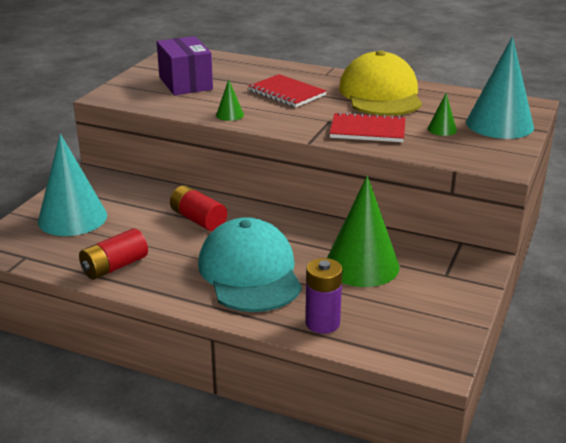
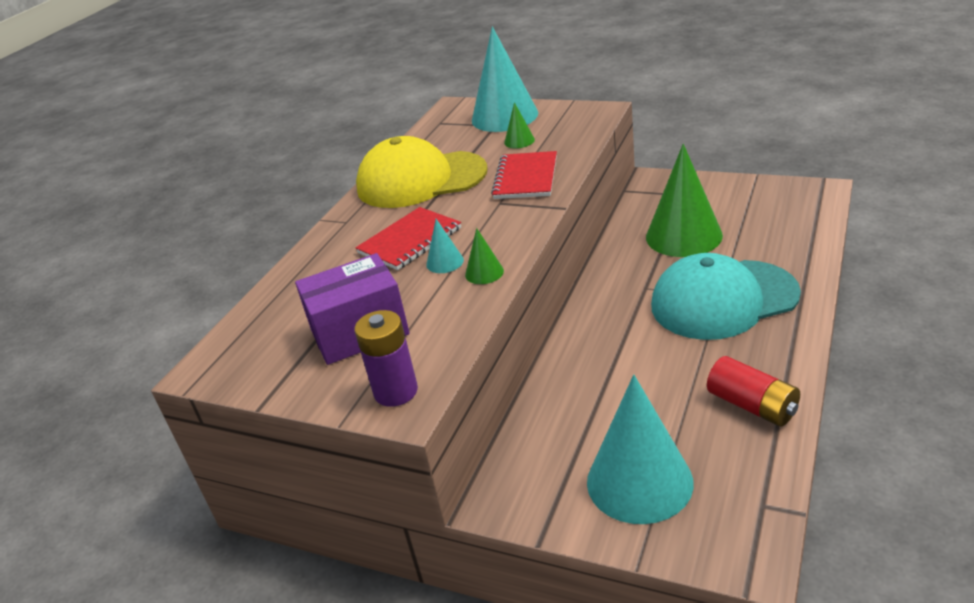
camera: 85 degrees left, 5 degrees up
(198, 220) = (618, 356): red battery -> none
(251, 103) = (445, 262): none -> turquoise cone
(322, 323) = (793, 247): purple battery -> purple battery (396, 391)

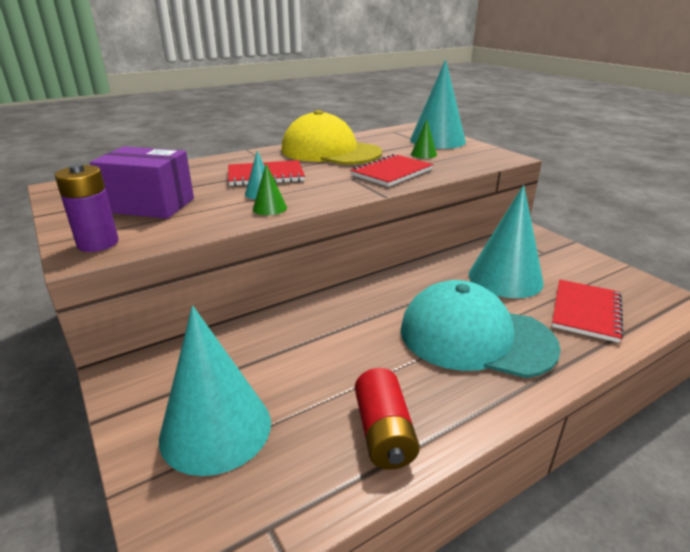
camera: 30 degrees right, 5 degrees down
(683, 236) = (505, 278): green cone -> turquoise cone
(772, 234) = (585, 312): none -> red notebook

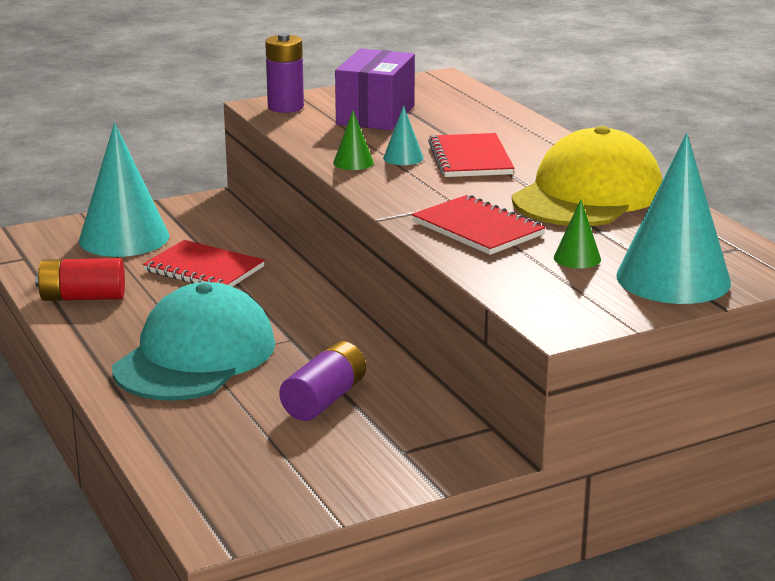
camera: 95 degrees right, 5 degrees down
(505, 278) = (324, 400): turquoise cone -> purple battery
(585, 312) = (219, 440): red notebook -> red notebook (204, 269)

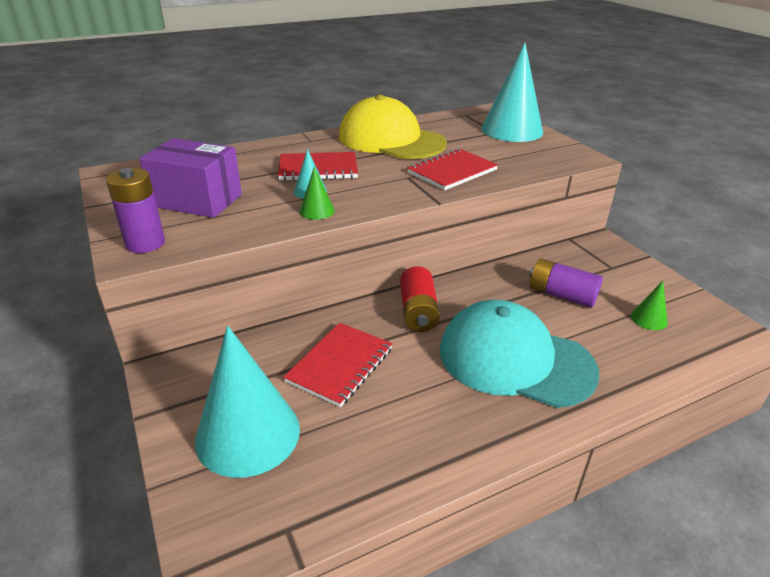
camera: 90 degrees left, 10 degrees up
(82, 298) = (405, 451): red battery -> red battery (418, 312)
(577, 258) = (492, 148): green cone -> green cone (649, 319)

